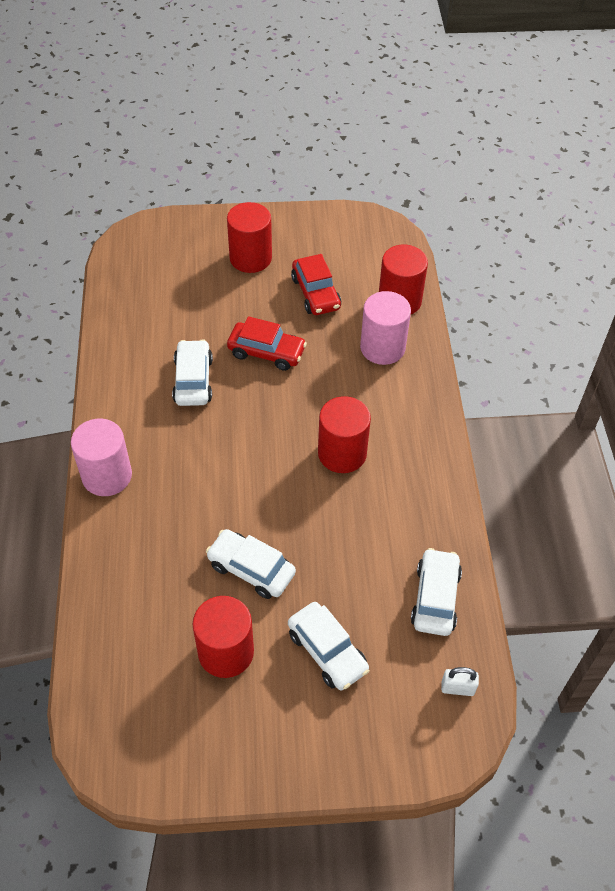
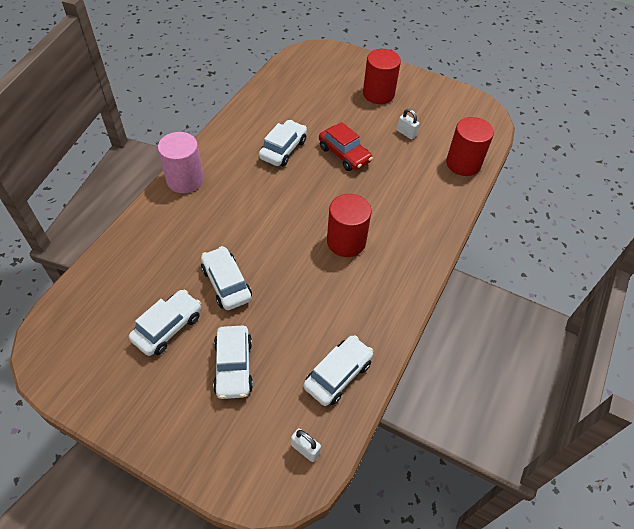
camera: 30 degrees right, 0 degrees up
(226, 652) = (168, 327): red cylinder -> white car
(315, 293) = (406, 133): red car -> white padlock
(382, 348) = (427, 188): pink cylinder -> none

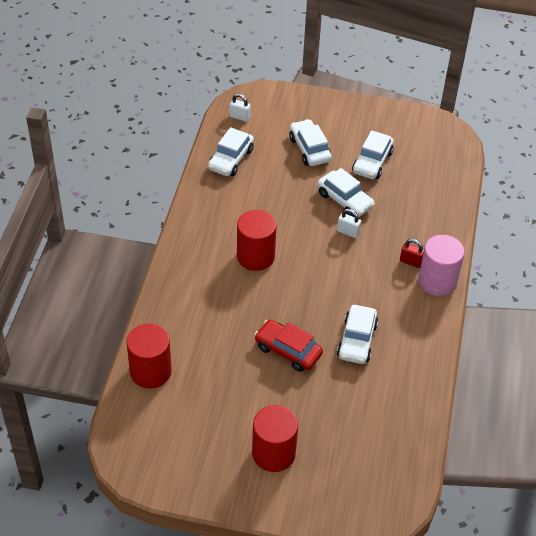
camera: 165 degrees right, 5 degrees down
(197, 202) = (411, 262): none -> red padlock
(406, 133) = (224, 398): white padlock -> white padlock (348, 232)

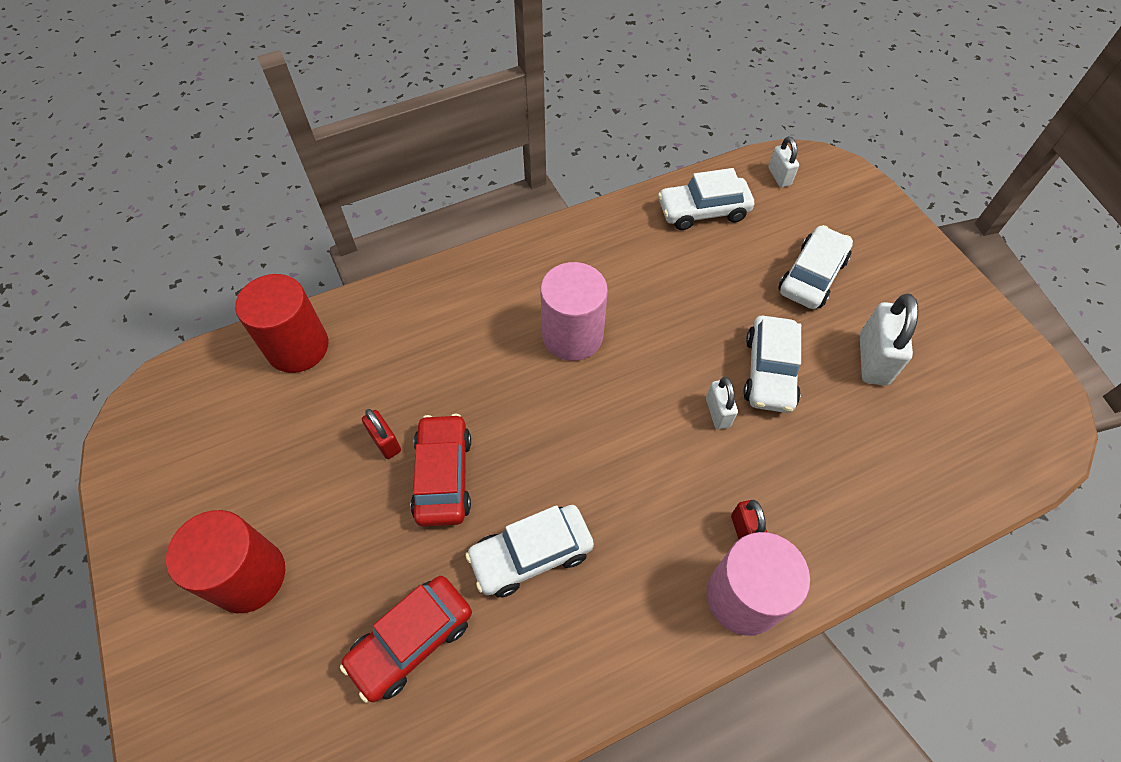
camera: 55 degrees right, 10 degrees up
(247, 363) = (385, 442): none -> red padlock
(255, 256) = (572, 335): red cylinder -> pink cylinder
(360, 405) = (411, 640): none -> red car
(372, 162) = (873, 359): white car -> white padlock

